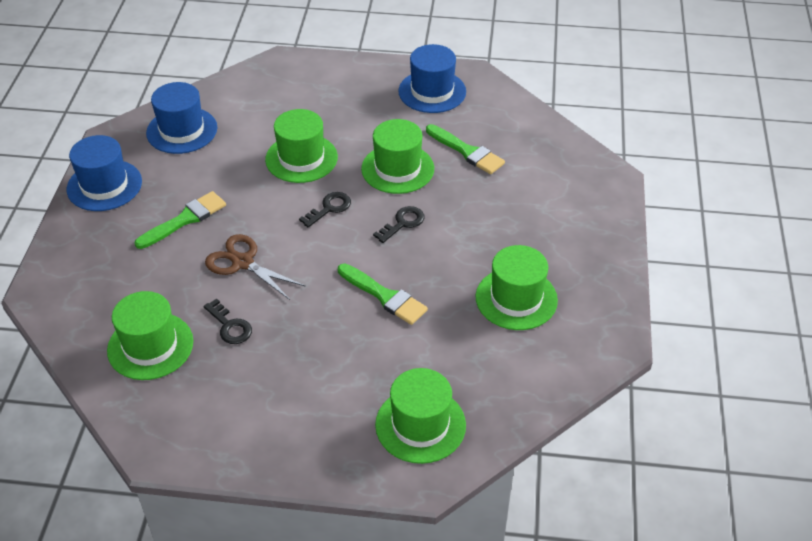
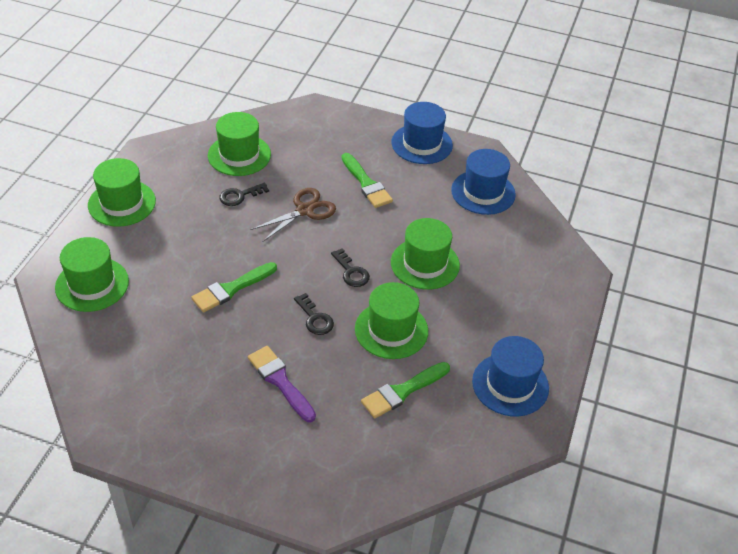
camera: 100 degrees right, 0 degrees up
(490, 232) = (280, 381): none -> purple brush
(516, 298) = (189, 378): green hat -> green hat (122, 203)

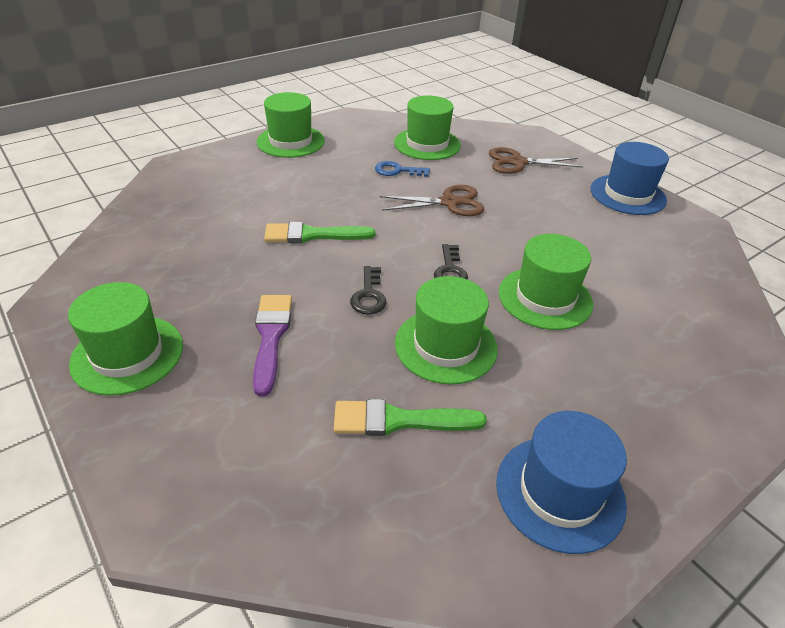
camera: 35 degrees right, 5 degrees down
(92, 284) = (200, 184): green hat -> green hat (127, 354)
(240, 196) = (397, 171): black key -> blue key
(324, 145) = (518, 162): none -> brown scissors
(366, 183) = (536, 205): green brush -> none
(483, 192) = (674, 259): blue hat -> none

